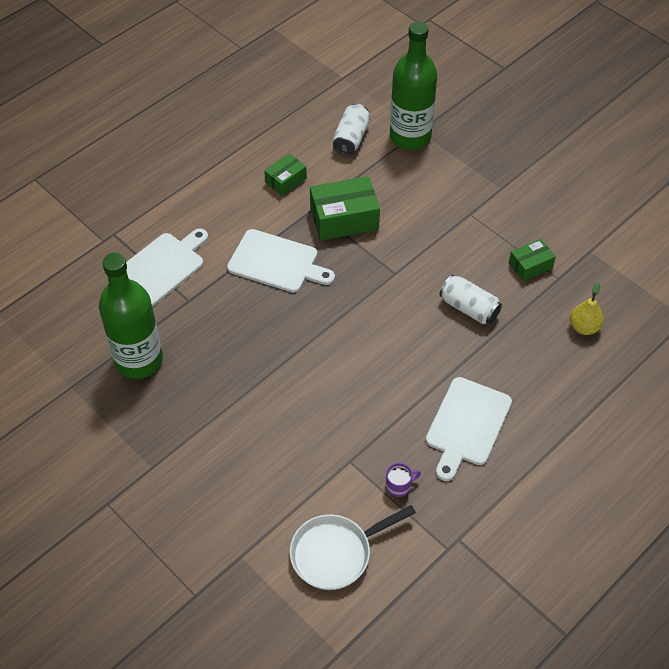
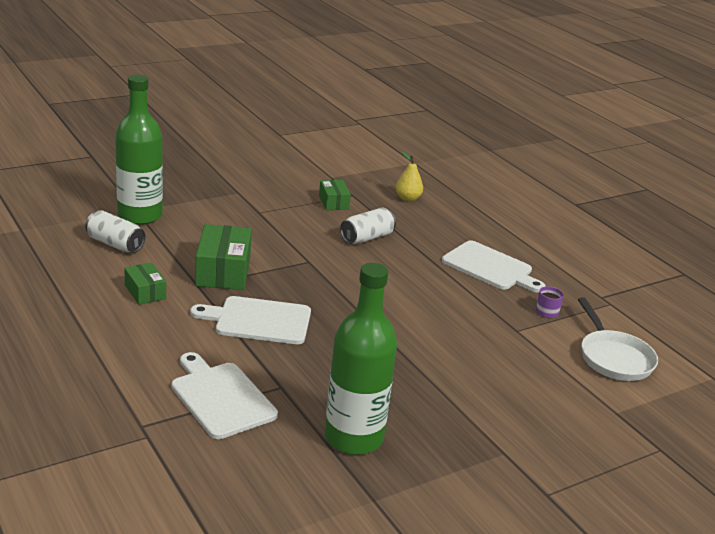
camera: 80 degrees left, 25 degrees down
(276, 262) = (258, 320): white cutting board -> white cutting board turned 120 degrees counterclockwise

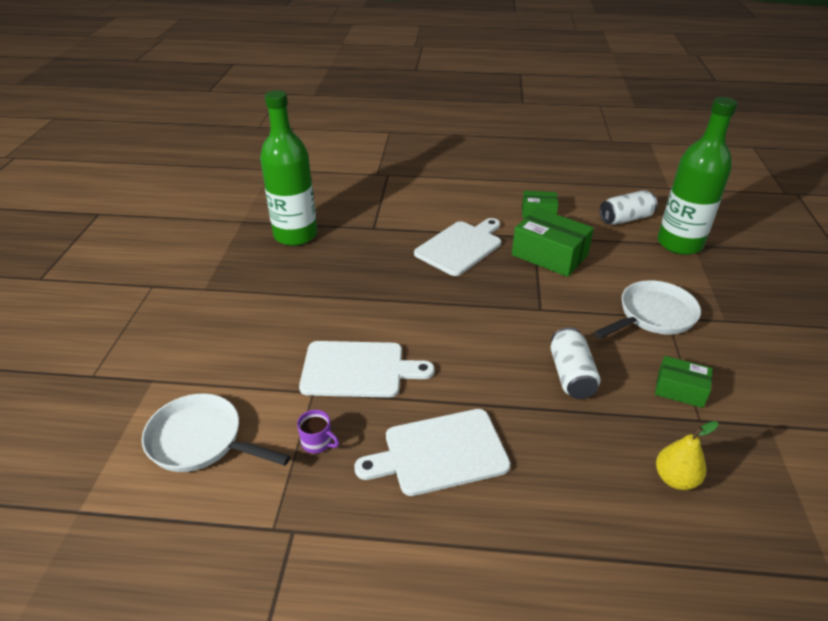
camera: 130 degrees right, 10 degrees up
(221, 397) = (386, 204): white cutting board -> white cutting board (358, 370)
(263, 217) = (653, 315): none -> white pan

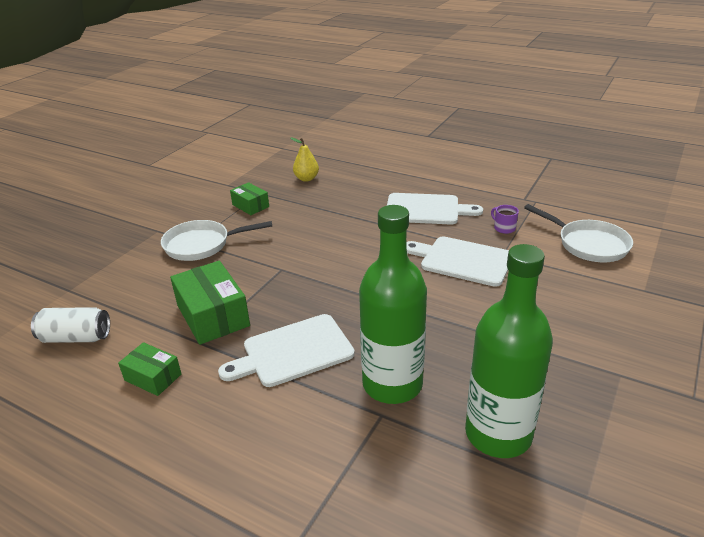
camera: 155 degrees left, 5 degrees down
(571, 375) = (308, 225): white can -> none
(679, 244) = (78, 294): green bottle -> green bottle (392, 384)

